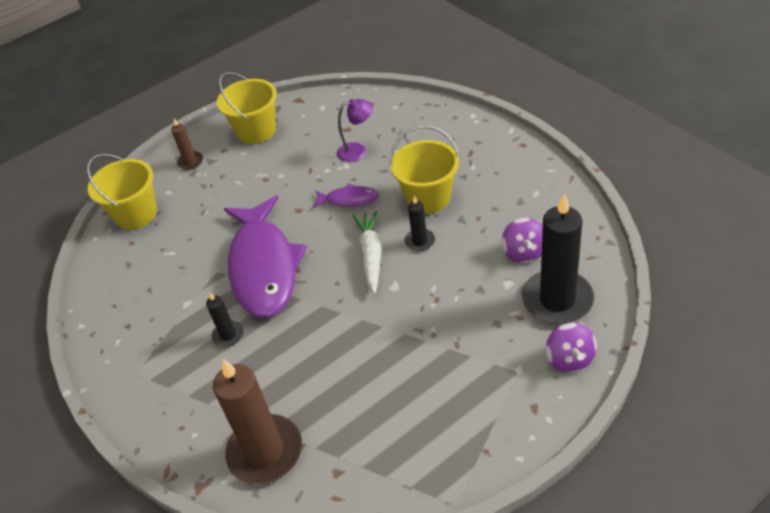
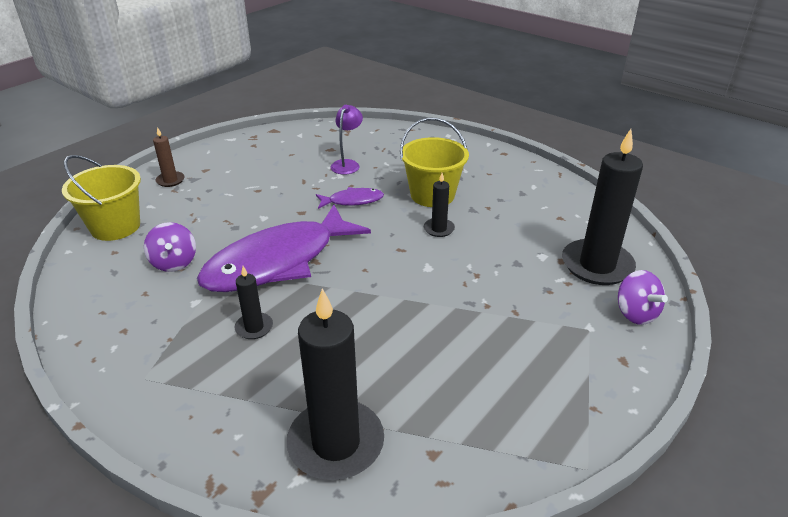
camera: 20 degrees left, 10 degrees down
(256, 131) = (237, 154): yellow bucket -> none
(264, 267) = (278, 262): purple fish -> purple fish turned 75 degrees clockwise
(265, 452) = (336, 443): brown candle -> black candle
(357, 151) = (347, 164): purple lamp -> purple lamp turned 45 degrees counterclockwise
(371, 255) = (392, 243): white carrot -> none
(524, 253) = (545, 231): purple spinning top -> purple spinning top (174, 263)

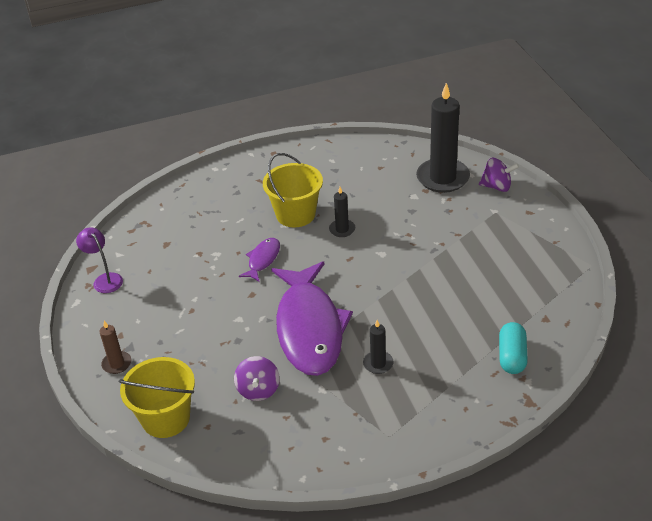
camera: 55 degrees left, 5 degrees up
(174, 263) = (258, 390): purple spinning top -> purple spinning top turned 75 degrees clockwise
(336, 443) = (512, 356): black candle -> turquoise capsule
(347, 164) = (203, 242): purple lamp -> purple lamp (105, 279)

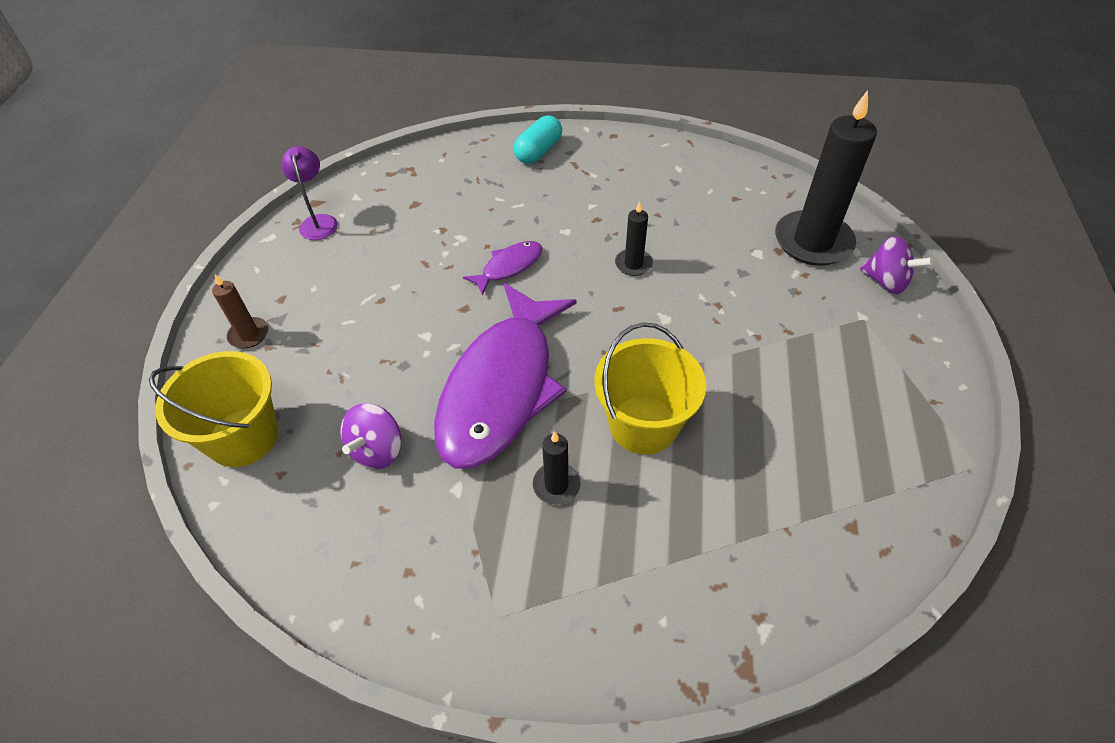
camera: 25 degrees right, 10 degrees up
(295, 214) = (588, 222): yellow bucket -> yellow bucket (643, 424)
(512, 356) = (762, 569): turquoise capsule -> turquoise capsule (538, 151)

